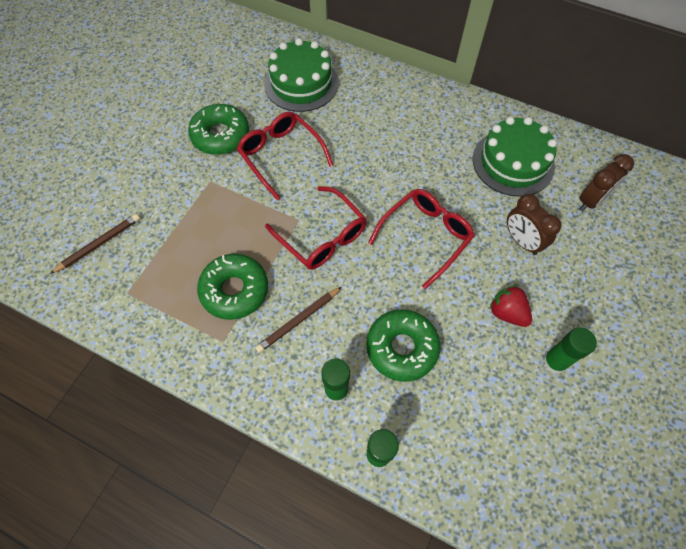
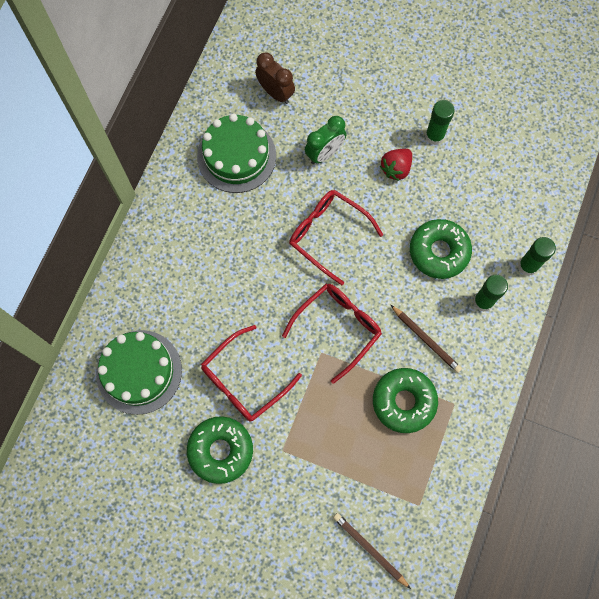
camera: 95 degrees left, 10 degrees up
(522, 241) = (324, 153): brown clock -> green clock

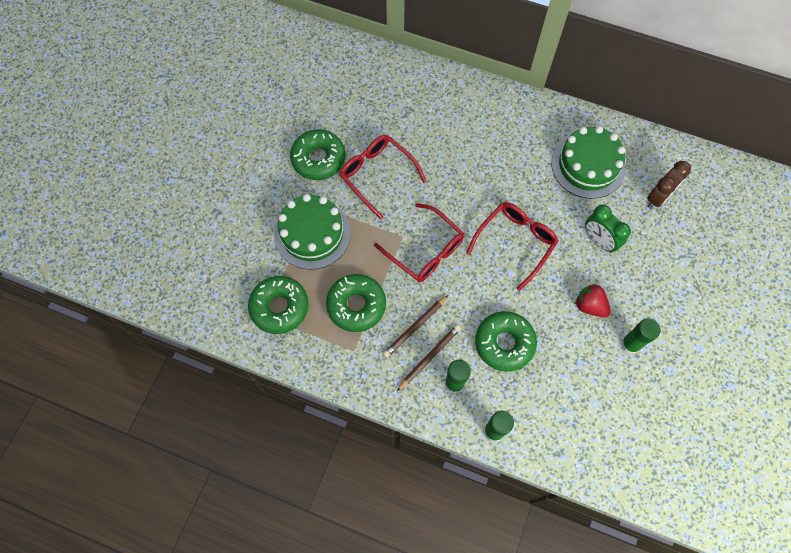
camera: 90 degrees right, 5 degrees down
(139, 372) = (385, 98): green cake -> green cake (312, 234)
(369, 549) = (229, 273): brown pencil -> brown pencil (429, 357)
(409, 487) = (279, 307): none -> green donut

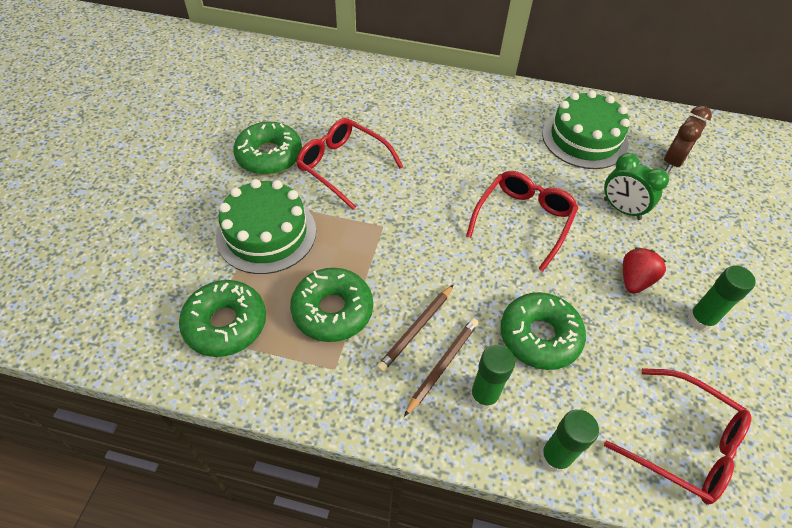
camera: 10 degrees left, 15 degrees down
(425, 250) = (413, 238): red glasses -> red glasses (683, 443)
(589, 306) = (634, 280): red strawberry -> red strawberry turned 90 degrees clockwise

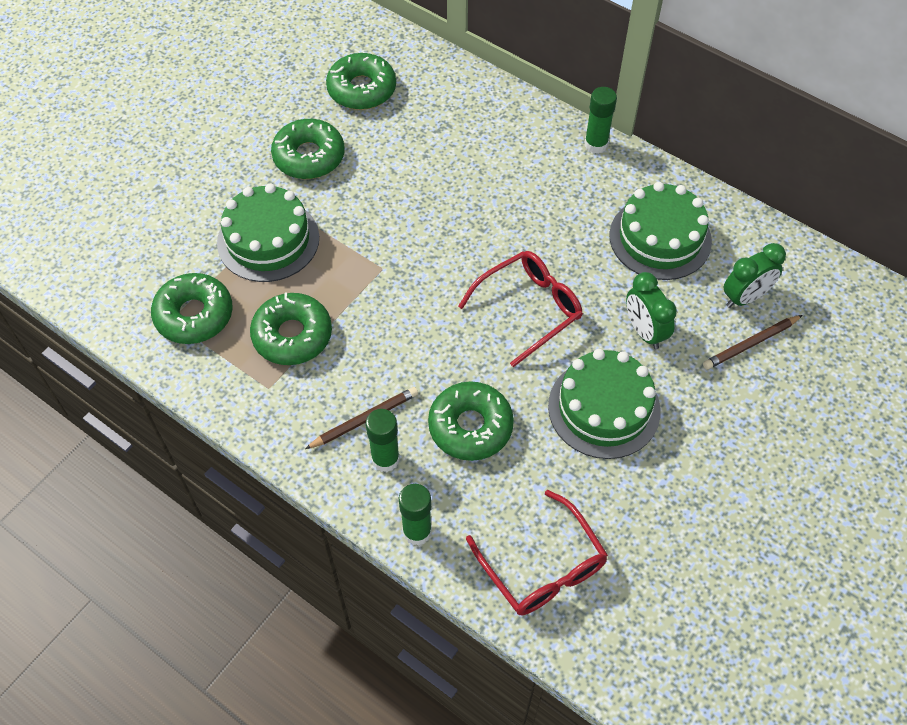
camera: 25 degrees right, 5 degrees up
(288, 95) = (362, 89): none -> green donut
(343, 166) = (377, 191): red glasses -> none
(416, 329) = (358, 379): brown pencil -> brown pencil (750, 344)
(634, 280) = (604, 408): red strawberry -> green cake
(673, 162) = (745, 297): brown clock -> green clock
(701, 320) = (644, 469): green glue stick -> green glue stick (596, 144)

